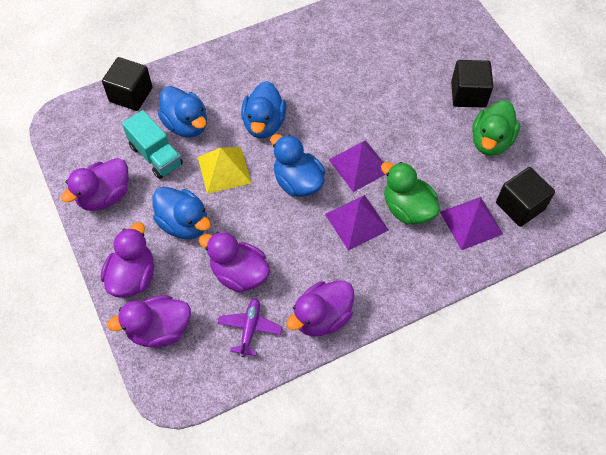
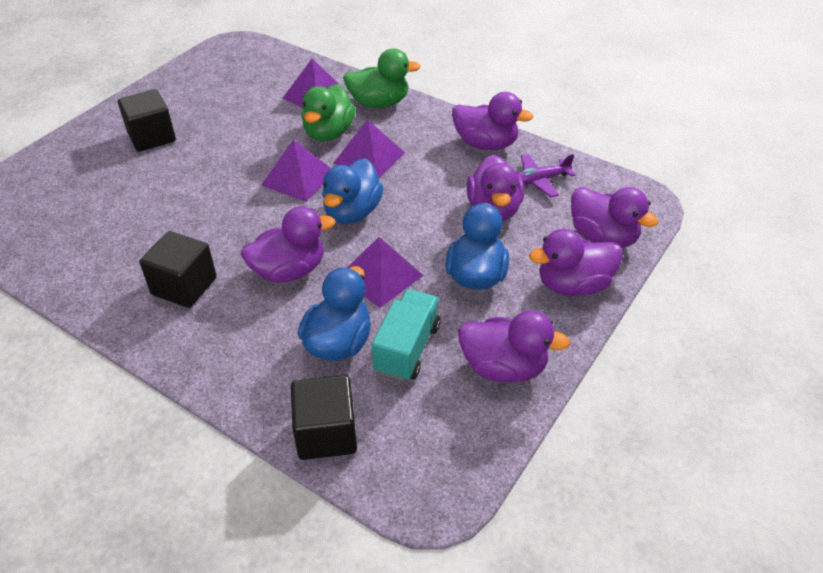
camera: 120 degrees left, 15 degrees down
(224, 170) = (380, 276): yellow pyramid -> purple pyramid
(264, 124) = (289, 270): blue duck -> purple duck
(490, 141) = (209, 108): green duck -> green duck (379, 103)
(520, 206) = (277, 76): black cube -> black cube (184, 286)

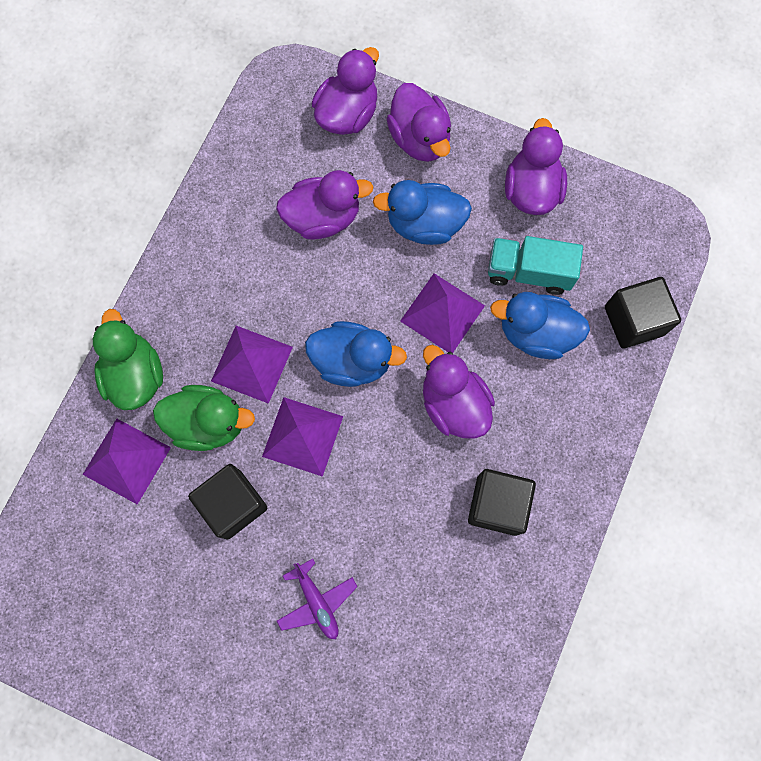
camera: 100 degrees left, 30 degrees up
(151, 137) = (247, 651): black cube -> black cube (233, 504)
(486, 144) = (207, 237): purple duck -> none
(539, 180) = (266, 176): purple plane -> purple plane (317, 601)

